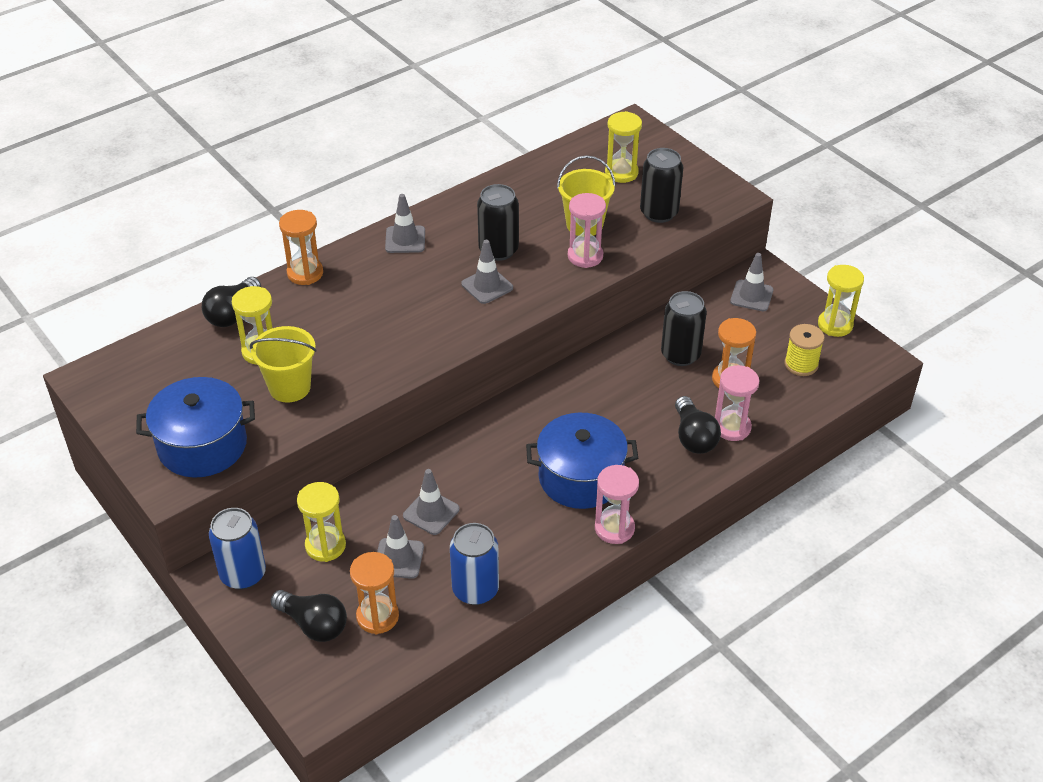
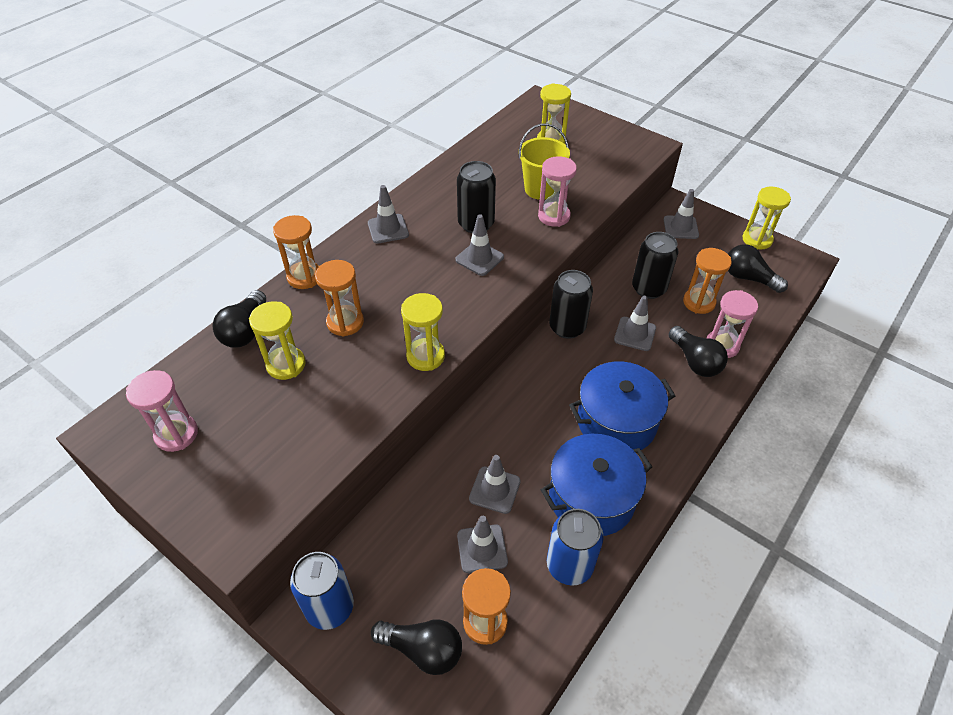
camera: 15 degrees left, 5 degrees up
(202, 445) = (255, 483): blue pot -> blue pot (591, 498)
(289, 387) = (327, 397): yellow bucket -> none
(325, 546) = (404, 552): yellow hourglass -> yellow hourglass (425, 356)
(329, 323) = (345, 322): none -> orange hourglass
(614, 528) = (669, 467): pink hourglass -> pink hourglass (176, 434)
(642, 398) = (635, 334): none -> grey traffic cone
(659, 213) = (598, 169): black can -> black can (567, 327)
(801, 364) = (748, 278): yellow spool -> black light bulb

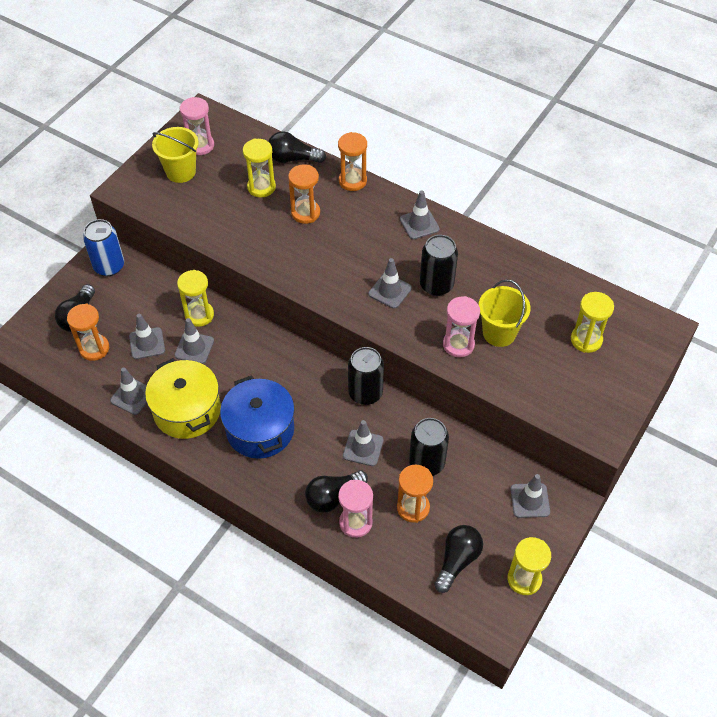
camera: 85 degrees right, 5 degrees up
(222, 459) = (181, 172): none -> yellow bucket
(425, 356) = (274, 265): yellow hourglass -> yellow hourglass (199, 315)
(569, 565) = (132, 396): blue can -> grey traffic cone
(591, 498) = (187, 410): blue pot -> yellow pot

